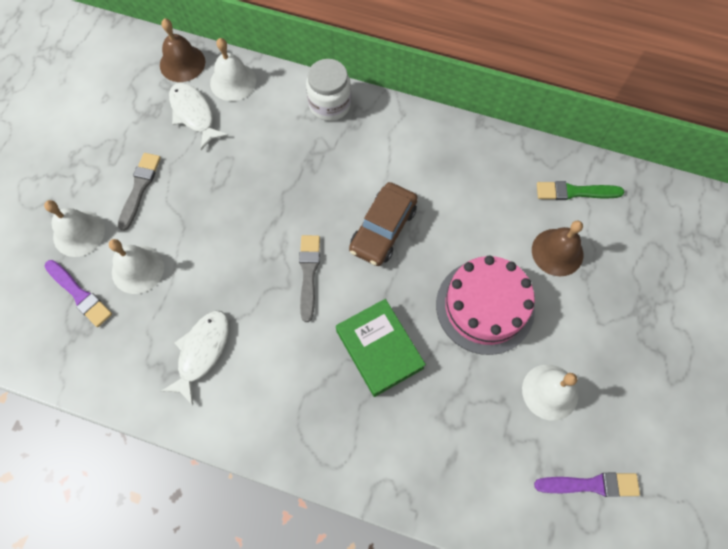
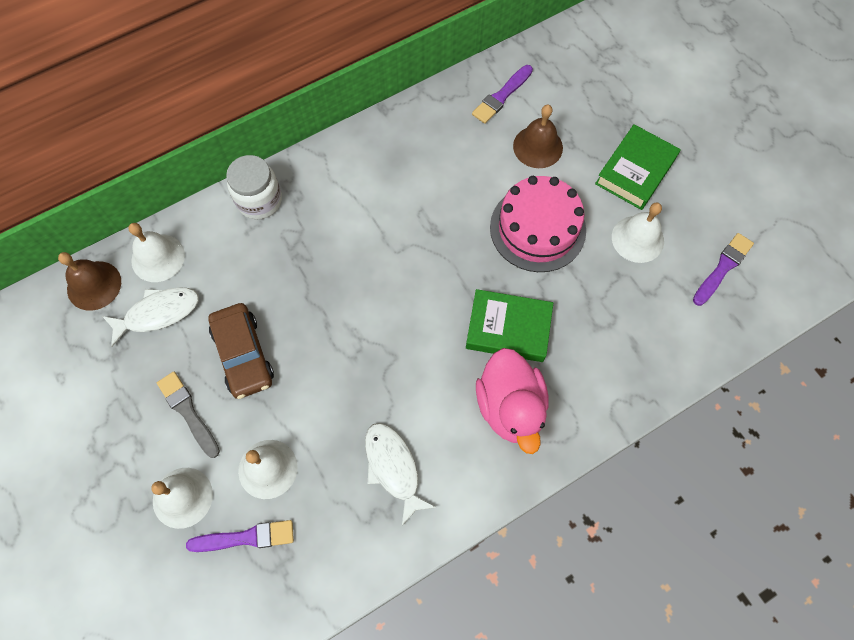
camera: 50 degrees left, 0 degrees up
(194, 114) = (158, 313): white fish -> white fish turned 150 degrees clockwise
(309, 273) = (398, 332): grey brush -> none
(316, 400) = (510, 407): none -> pink duck
(383, 229) = (410, 248): brown car -> brown car (243, 354)
(575, 192) = (501, 96): green brush -> purple brush
(611, 343) = (635, 171): none -> green book

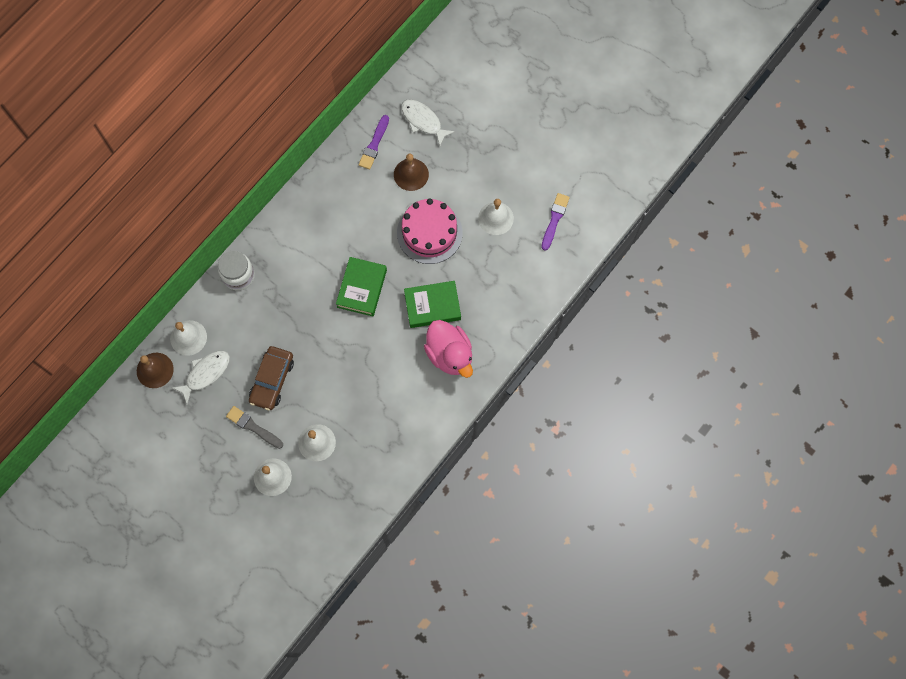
camera: 20 degrees left, 5 degrees up
(243, 354) = (272, 380): brown car -> brown car turned 60 degrees clockwise
(246, 537) = (320, 485): purple brush -> none
(393, 468) = (392, 415): white fish -> white fish (423, 121)
(635, 171) = (480, 171): green book -> green book (362, 288)

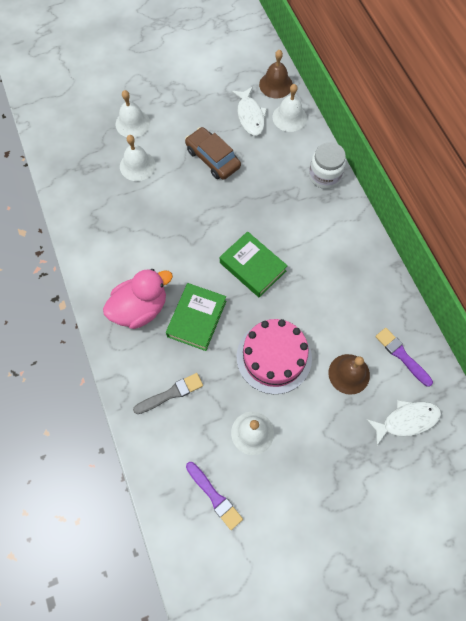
camera: 120 degrees right, 5 degrees down
(253, 427) = (182, 128): grey brush -> grey brush (171, 393)
(450, 354) = (140, 308): pink duck -> pink duck turned 150 degrees clockwise

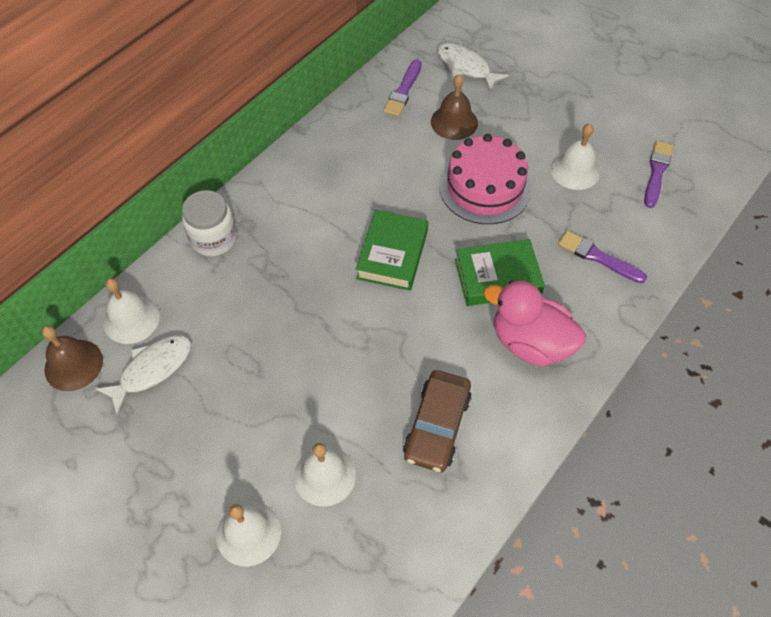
camera: 120 degrees left, 10 degrees down
(171, 393) = (598, 257): grey brush -> purple brush
(213, 158) = (255, 379): brown car -> brown car (437, 426)

